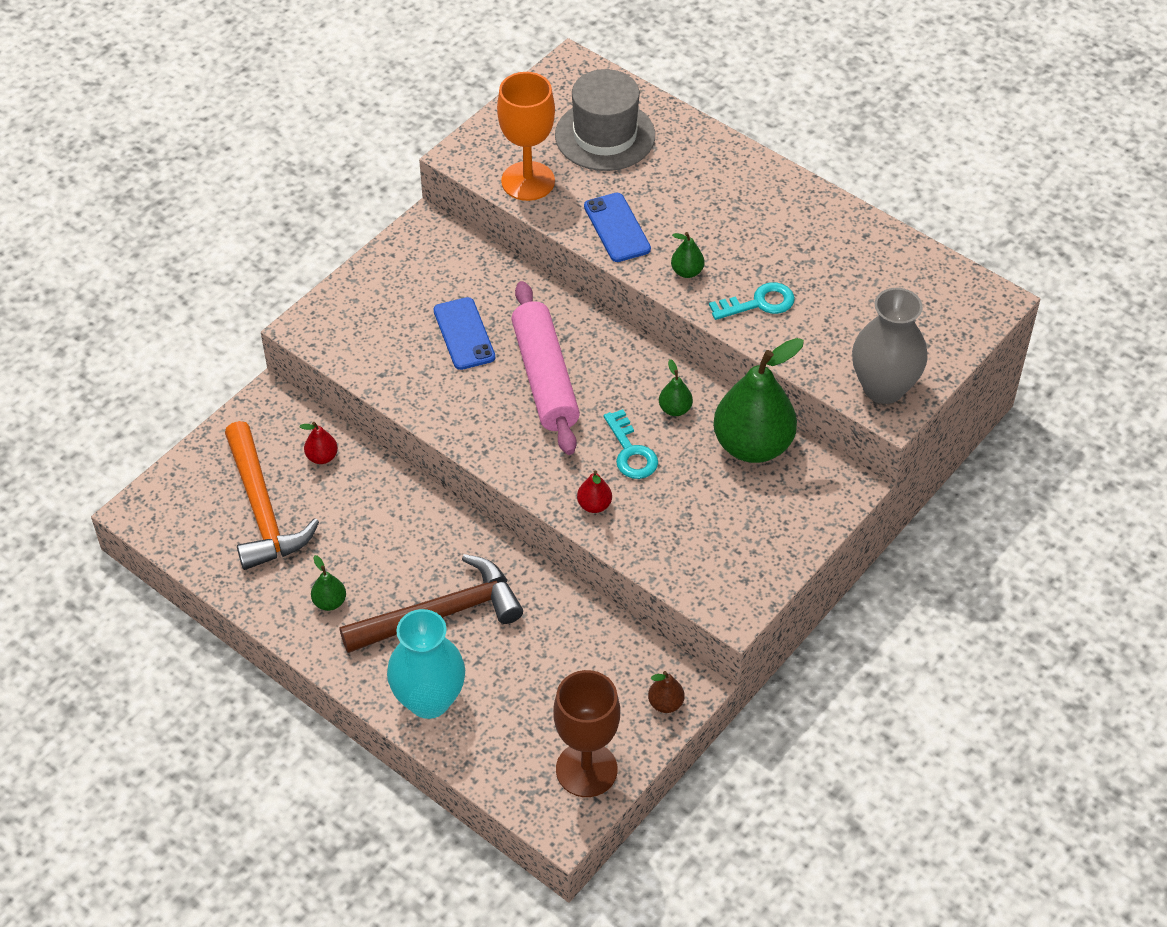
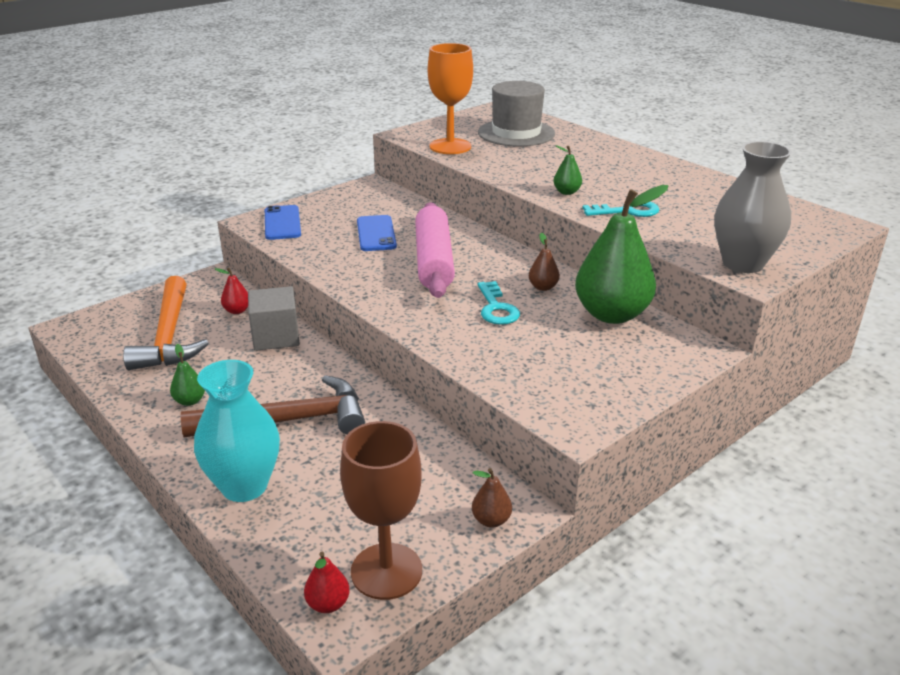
camera: 10 degrees right, 20 degrees down
(383, 494) = (276, 337): none -> grey cube
(594, 505) = (452, 337): red pear -> red pear (328, 604)
(617, 228) = (513, 169): blue phone -> blue phone (282, 223)
(675, 409) = (543, 287): green pear -> brown pear

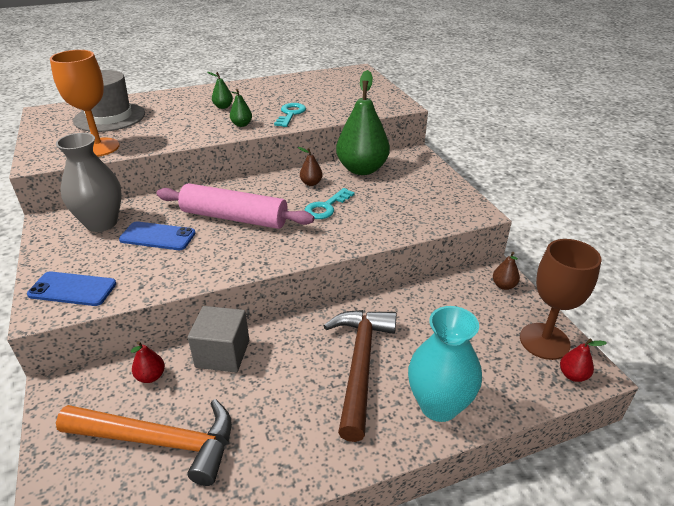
camera: 70 degrees left, 5 degrees up
(190, 401) = (297, 433): green pear -> green pear (223, 107)
(496, 308) = (326, 207): turquoise key -> turquoise key turned 120 degrees clockwise
(743, 263) = (384, 103): grey vase -> grey vase (101, 223)

